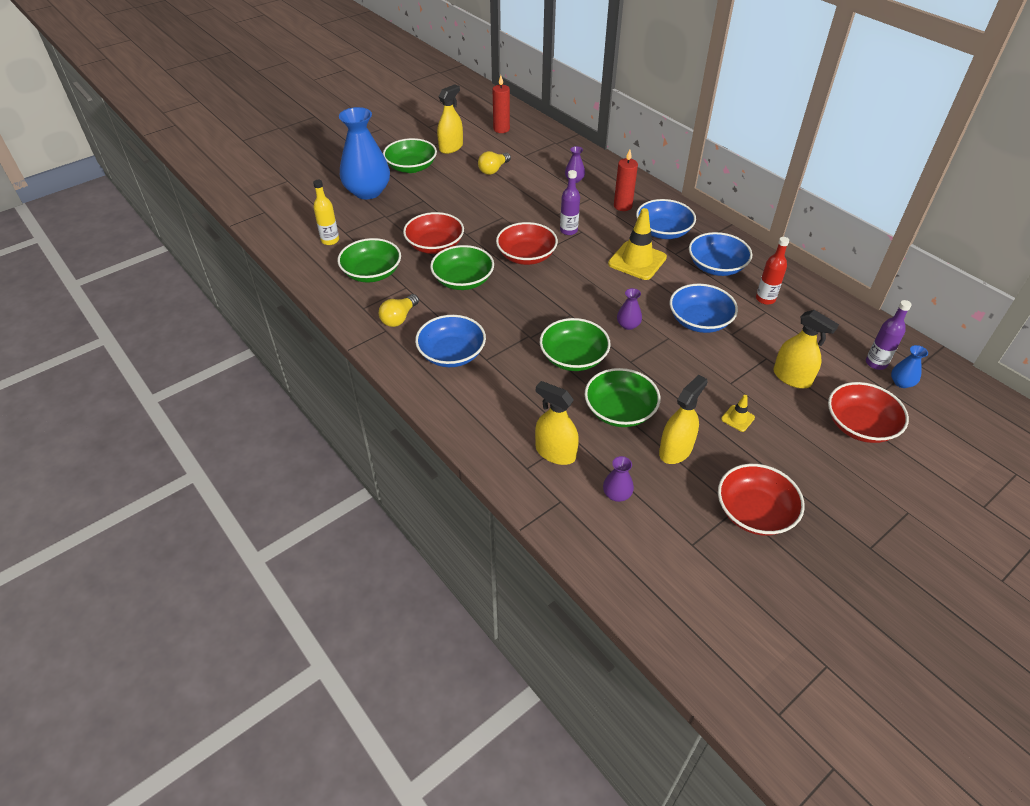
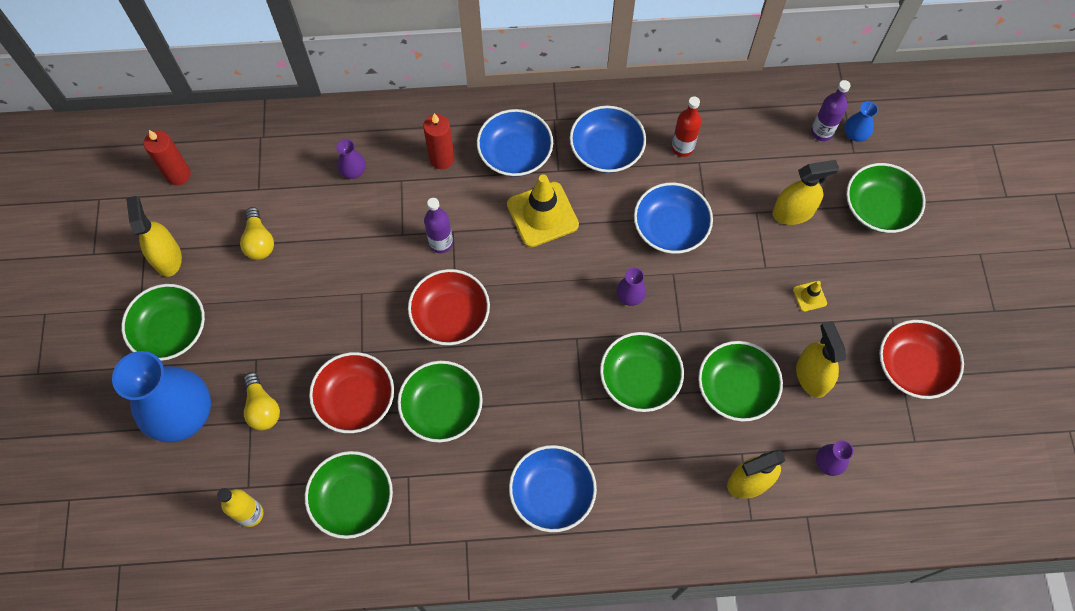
camera: 55 degrees left, 20 degrees up
(399, 318) = (456, 514): yellow light bulb -> yellow light bulb (262, 408)
(860, 425) = (878, 208): red bowl -> green bowl

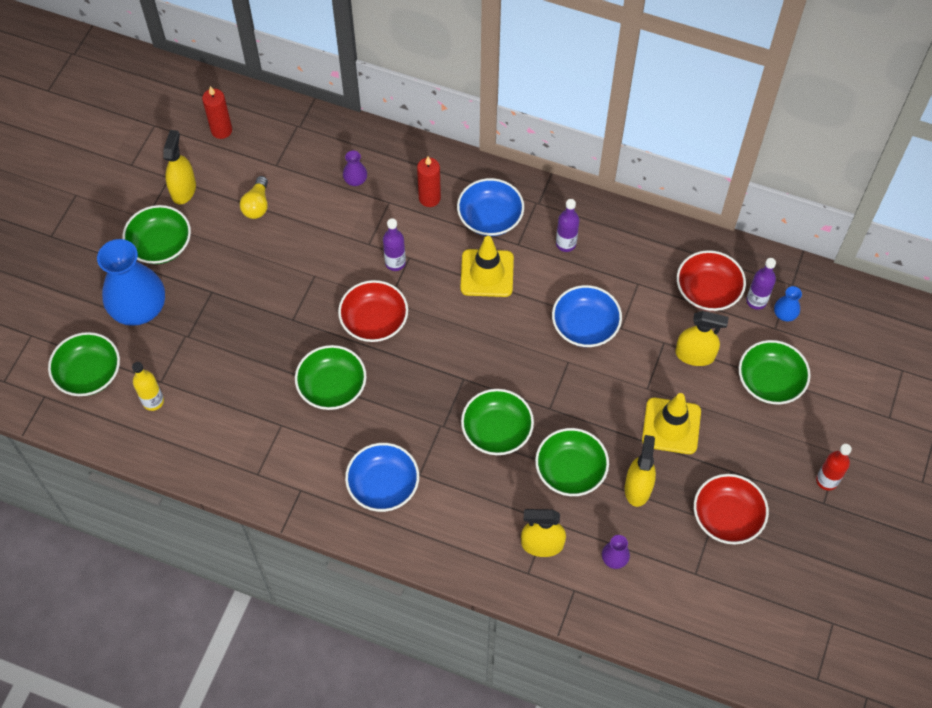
camera: 25 degrees right, 5 degrees down
(262, 408) = (199, 329): yellow light bulb -> none
(353, 499) = (232, 423): green bowl -> green bowl (89, 373)
(356, 399) = (270, 352): red bowl -> red bowl (708, 290)
(606, 150) = (566, 244): blue bowl -> purple bottle
(630, 295) = (524, 364): purple vase -> none
(682, 147) = (630, 266): red bottle -> red bottle (827, 480)
(809, 296) = (671, 426): yellow traffic cone -> yellow traffic cone, size x2.17

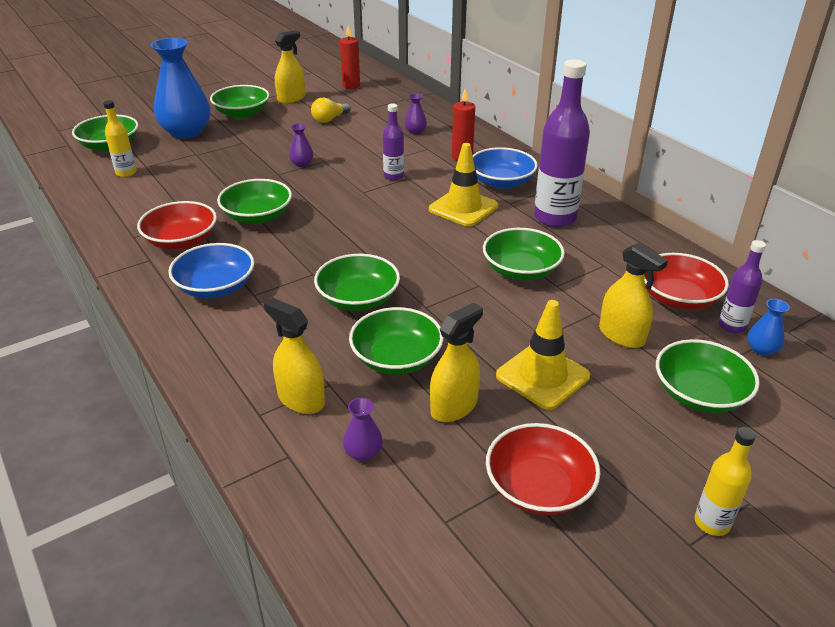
camera: 35 degrees right, 25 degrees down
(299, 292) = (302, 164): none -> purple vase
(374, 320) = (338, 197): red bowl -> red bowl (181, 241)
(566, 244) = (555, 218): purple bottle -> purple bottle, size x1.93
(585, 326) = (521, 270): blue bowl -> green bowl
(827, 480) = (712, 523): red bottle -> yellow bottle

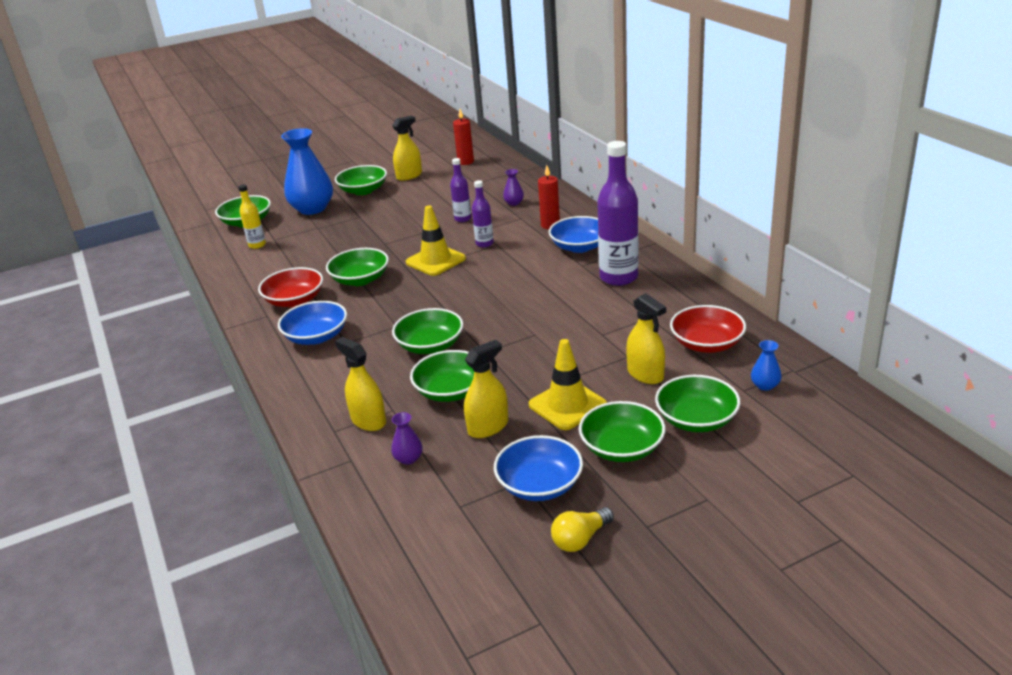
camera: 10 degrees right, 5 degrees down
(302, 164) = (406, 234): purple vase -> none
(330, 119) = (439, 194): yellow light bulb -> yellow light bulb (580, 539)
(463, 208) = (539, 270): yellow traffic cone -> yellow traffic cone (435, 260)
(521, 270) = (575, 322): green bowl -> green bowl (622, 448)
(539, 487) = (539, 485): red bowl -> blue bowl
(712, 523) = (670, 512): yellow bottle -> none
(731, 326) = (745, 367): purple bottle -> purple bottle (463, 219)

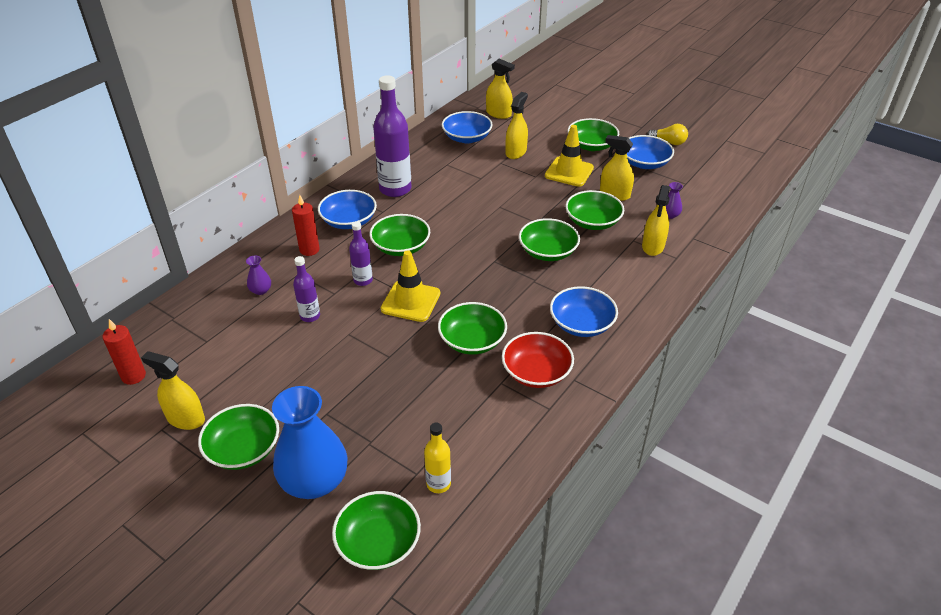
camera: 120 degrees left, 10 degrees up
(696, 419) = (547, 128): green bowl -> green bowl (401, 247)
(706, 344) = (467, 138): red bowl -> blue bowl
(765, 385) = (498, 114): blue vase -> yellow spray bottle

